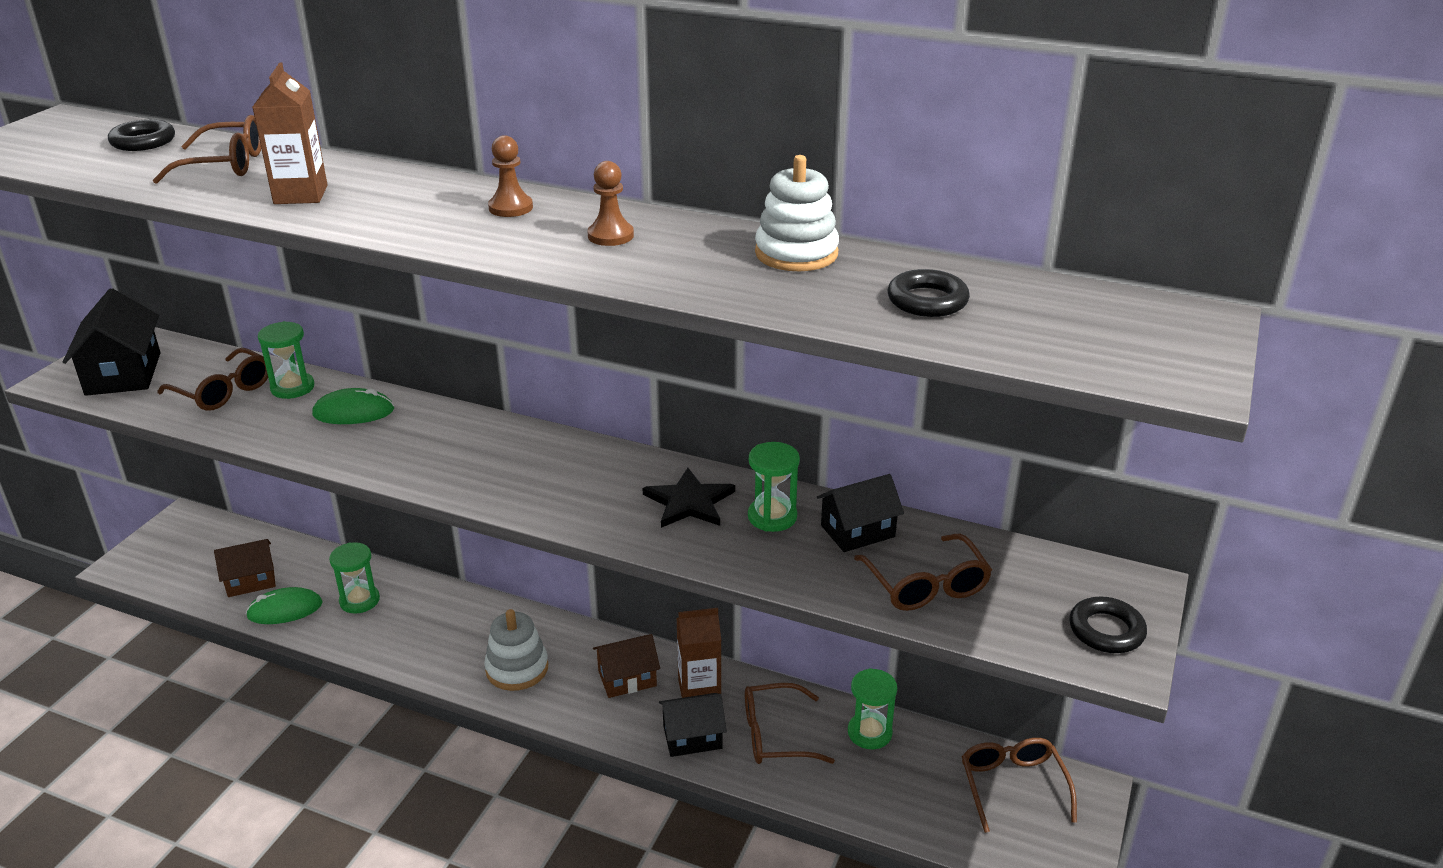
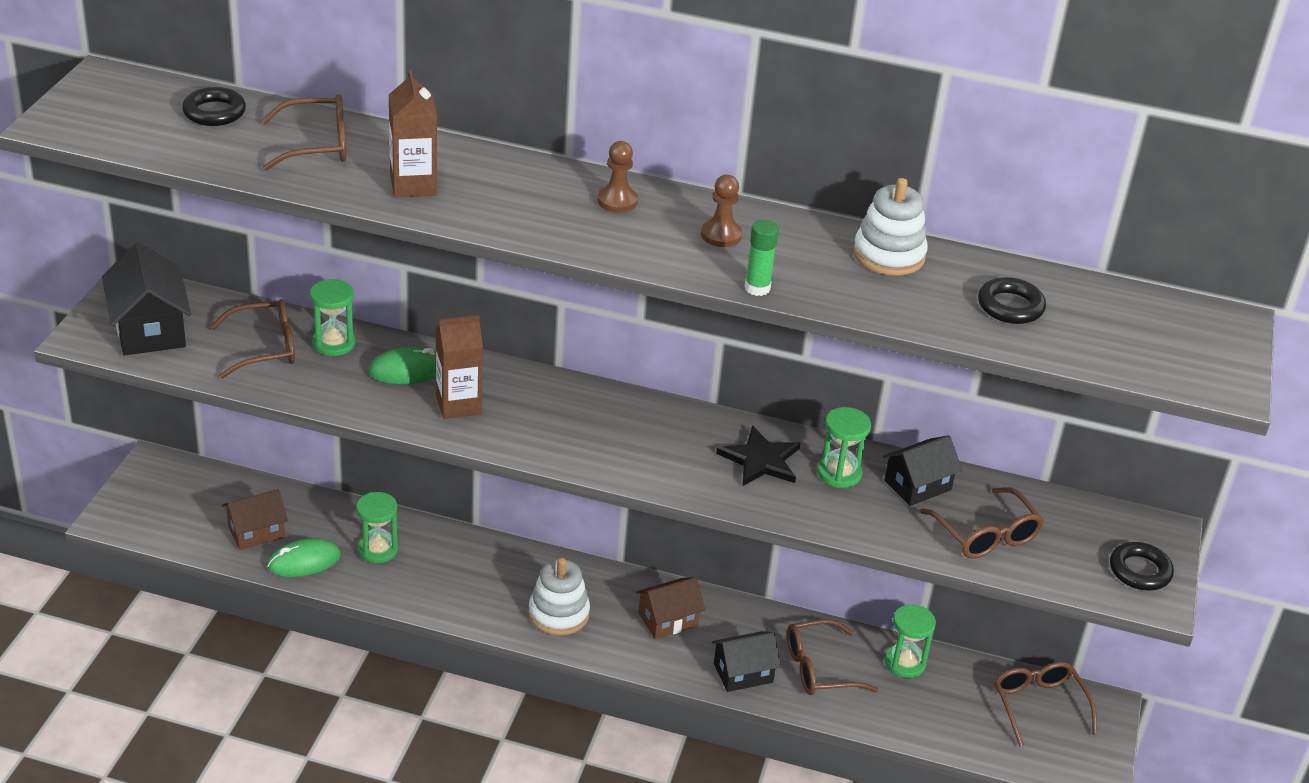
camera: 10 degrees left, 5 degrees up
(223, 391) = (264, 348): brown glasses -> brown glasses turned 45 degrees counterclockwise
(629, 281) = (757, 288): none -> green glue stick
(699, 690) = (739, 628): brown carton -> brown carton (458, 404)

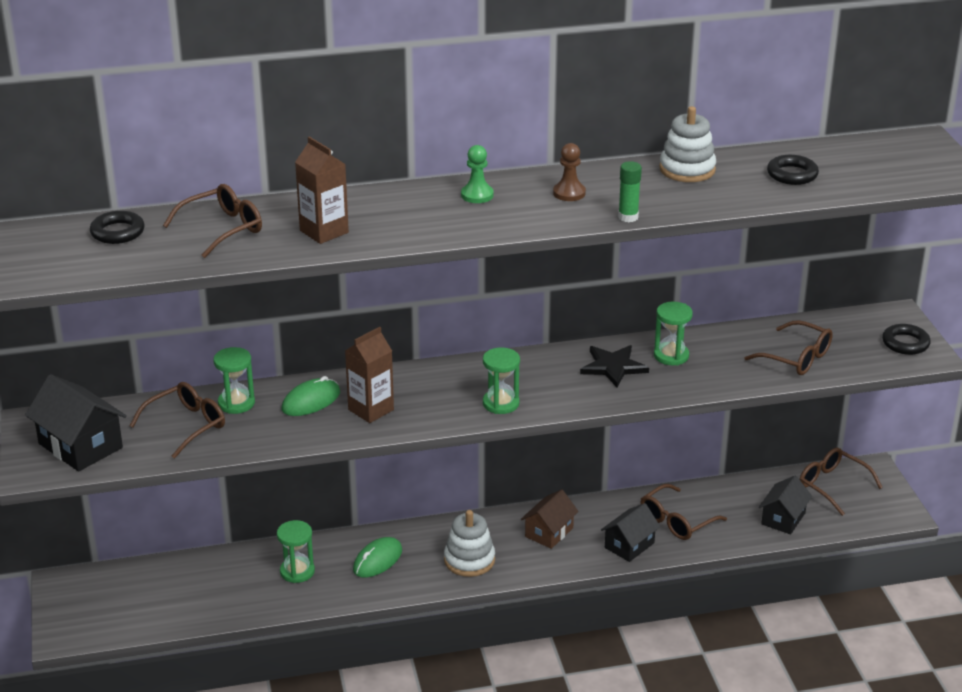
camera: 25 degrees left, 5 degrees down
(256, 532) = (190, 597): brown house -> none
(304, 561) = (248, 602): green mouse -> green mouse (377, 560)
(617, 201) = (477, 195): brown pawn -> green pawn
(905, 663) = (728, 494): green hourglass -> green hourglass (501, 403)
(917, 485) = (727, 344): black house -> black house (783, 518)

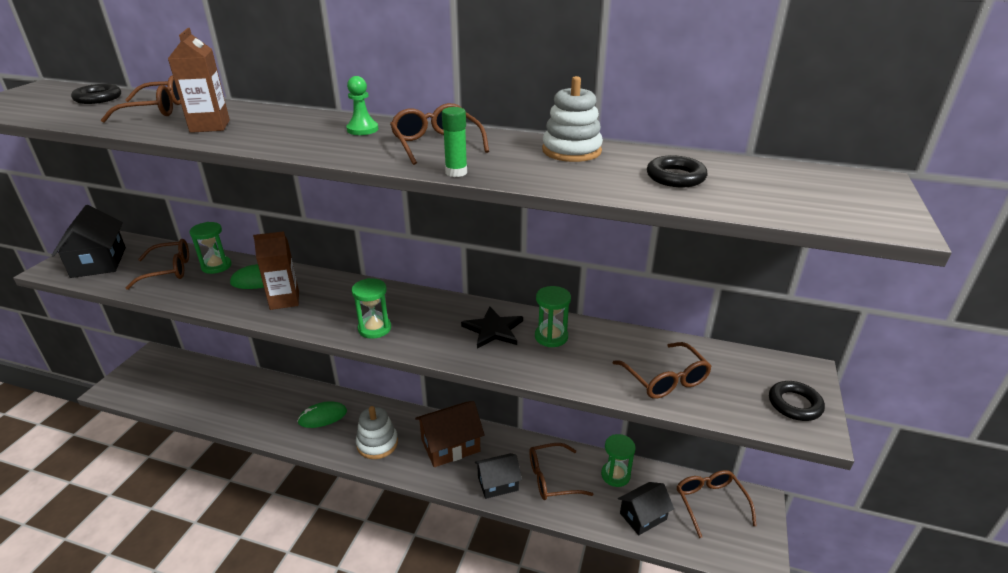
camera: 30 degrees right, 0 degrees up
(297, 571) = (270, 403): green hourglass -> green hourglass (615, 475)
(549, 532) = (450, 445): brown house -> brown house, size x1.50
(569, 193) = (437, 144): brown pawn -> brown glasses

